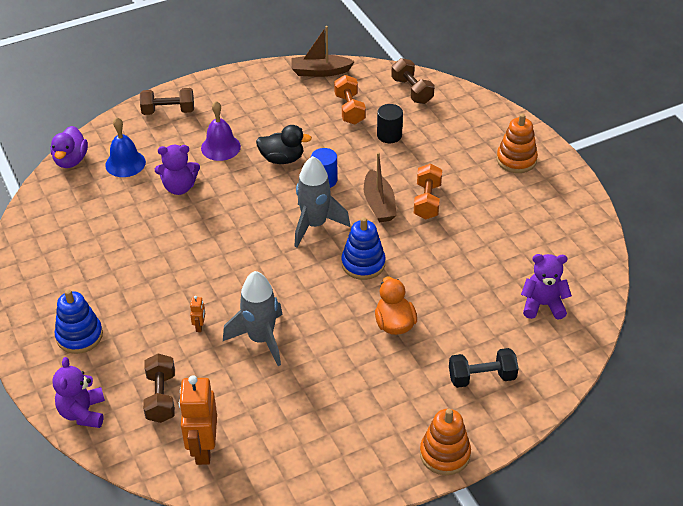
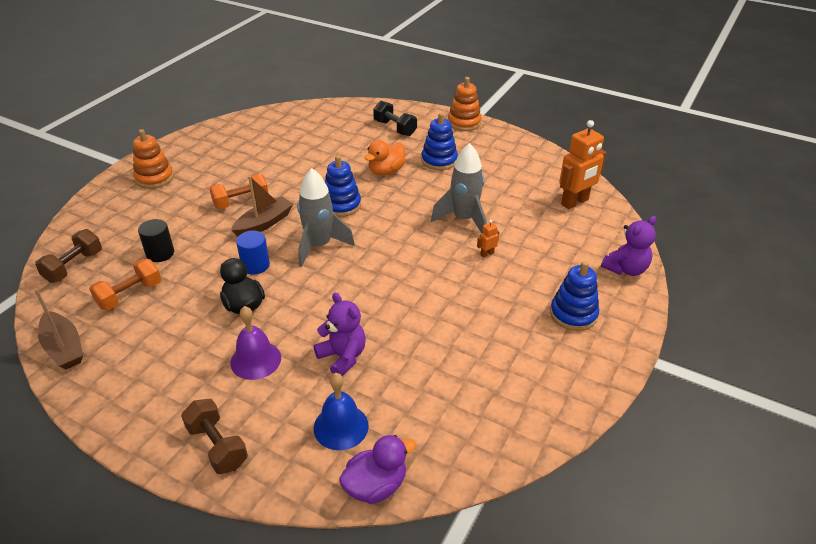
camera: 125 degrees left, 5 degrees down
(161, 397) = (565, 239): brown dumbbell -> none
(379, 379) = (439, 160): none -> blue stacking toy
(543, 305) = (310, 126): purple teddy bear -> none

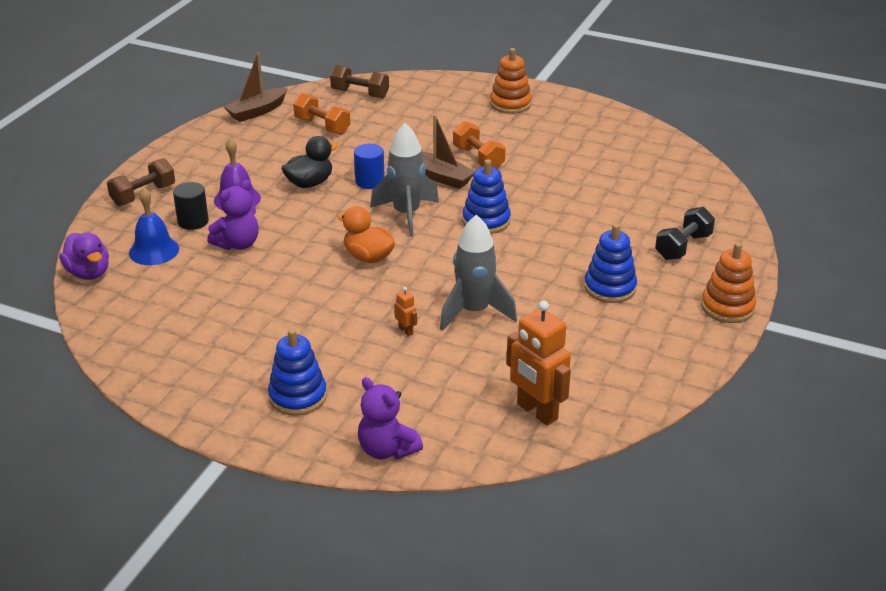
camera: 85 degrees right, 5 degrees down
(160, 253) = (383, 129): black cylinder -> black cylinder (193, 221)
(386, 171) = (569, 247): orange duck -> orange duck (368, 257)

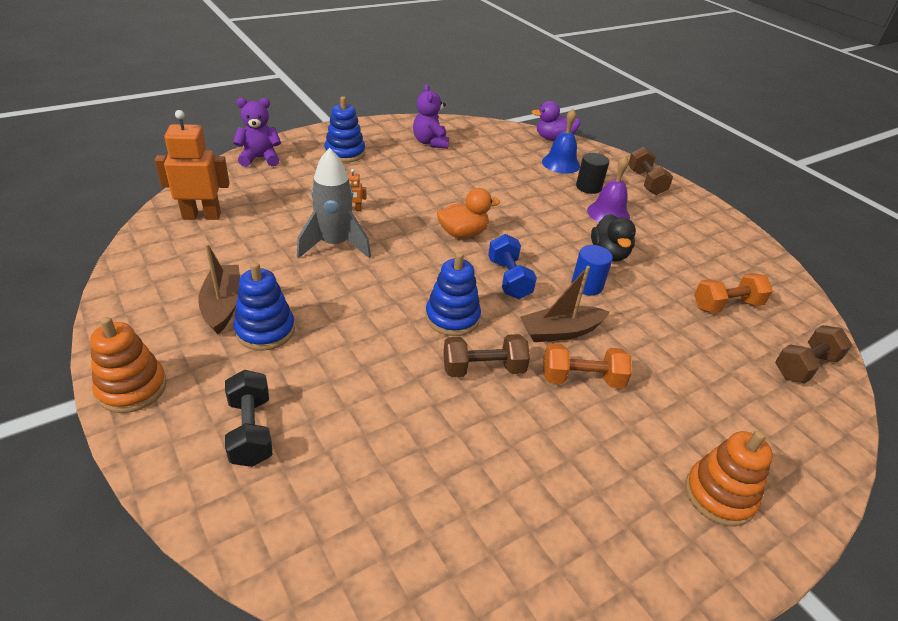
camera: 120 degrees right, 5 degrees up
(238, 244) = (539, 192): purple teddy bear -> purple teddy bear (430, 142)
(257, 111) = (781, 280): brown boat -> brown boat (223, 305)
(406, 214) = (509, 279): grey rocket -> blue dumbbell
(519, 192) = (483, 369): none -> brown dumbbell

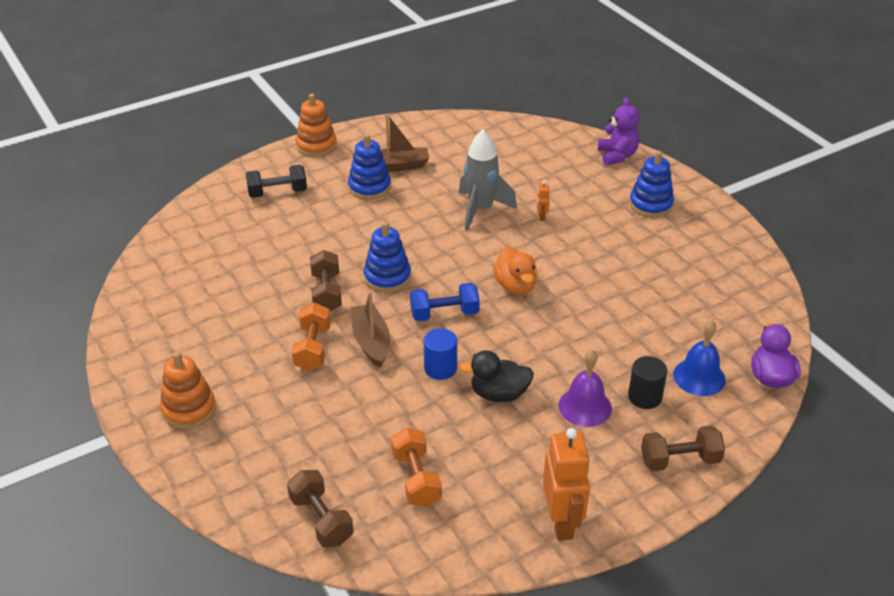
camera: 95 degrees right, 0 degrees up
(202, 216) = (510, 140): orange robot -> orange robot (562, 522)
(430, 142) = (704, 264): purple teddy bear -> none

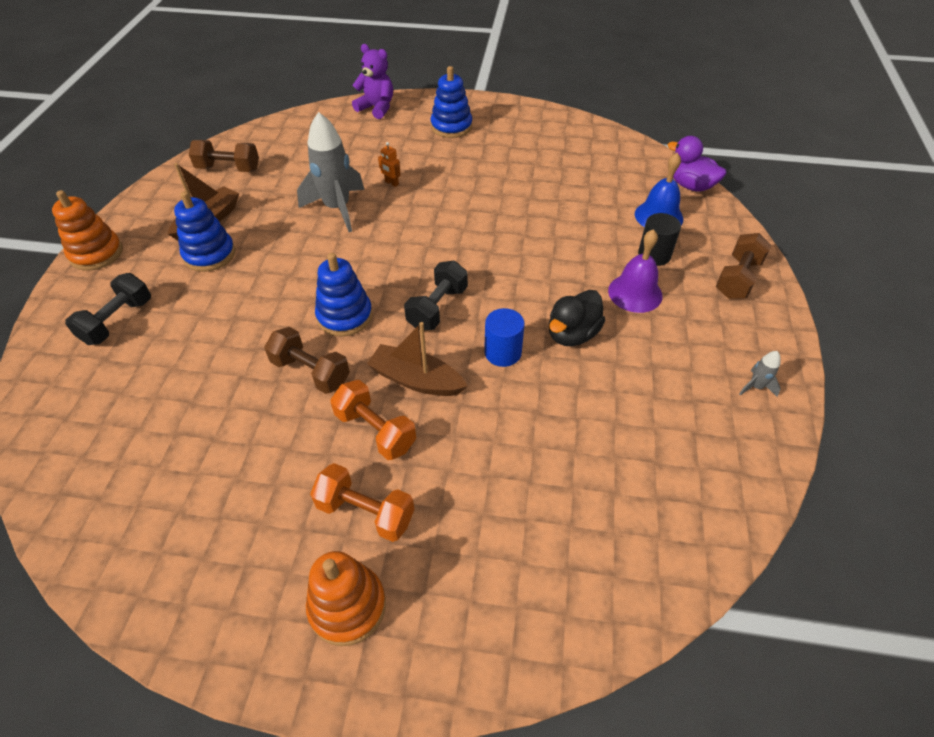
camera: 50 degrees left, 10 degrees up
(321, 520) = (624, 572): brown dumbbell -> brown dumbbell (228, 169)
(416, 479) = (628, 456): orange dumbbell -> orange dumbbell (365, 512)
(444, 314) = (437, 308): blue dumbbell -> black dumbbell
(515, 286) = (454, 246): orange duck -> none
(562, 522) = (756, 387): orange robot -> grey rocket

